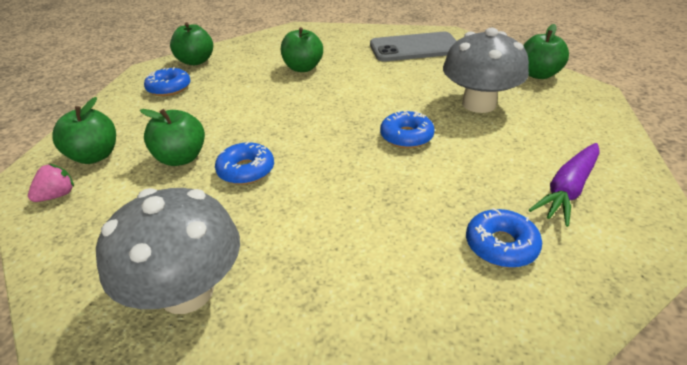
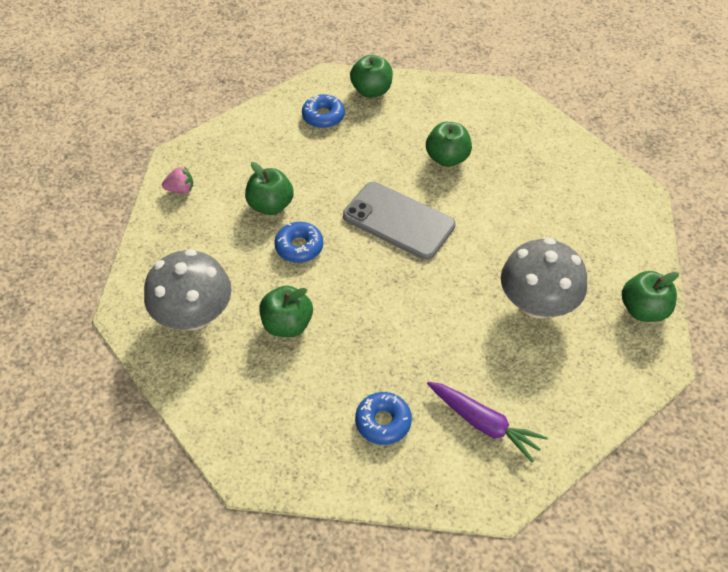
camera: 40 degrees right, 15 degrees up
(95, 156) = (223, 165): green apple -> green apple (287, 324)
(406, 136) = (436, 295): blue donut -> none
(415, 48) = (578, 195): grey phone -> grey phone (398, 221)
(568, 190) = (484, 423): purple carrot -> purple carrot turned 135 degrees counterclockwise

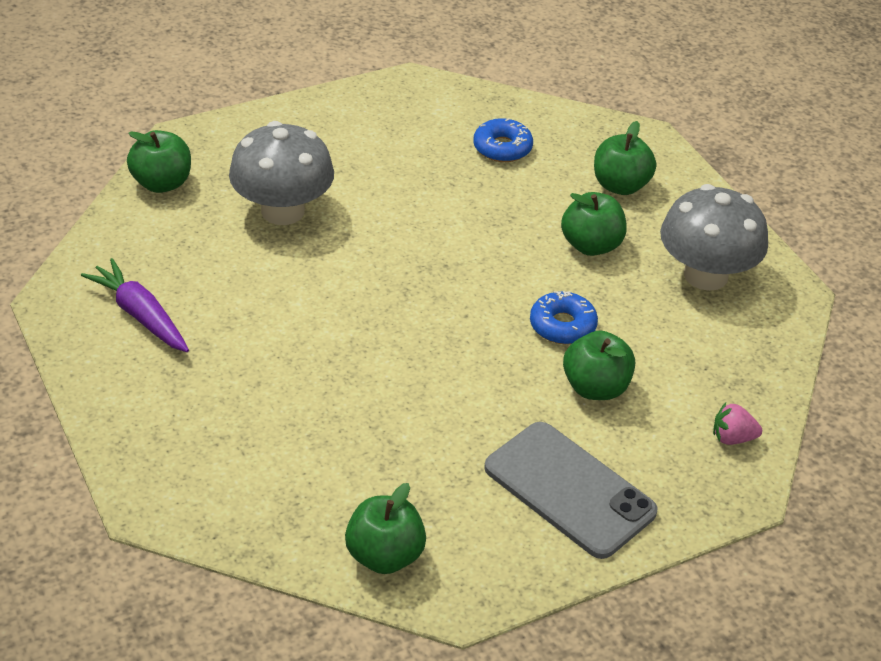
camera: 170 degrees left, 10 degrees down
(323, 116) = (485, 520): blue donut -> none
(398, 221) = (416, 332): grey phone -> grey phone (569, 490)
(447, 158) = (306, 406): green apple -> green apple (620, 186)
(484, 423) = (399, 129): purple carrot -> purple carrot (140, 315)

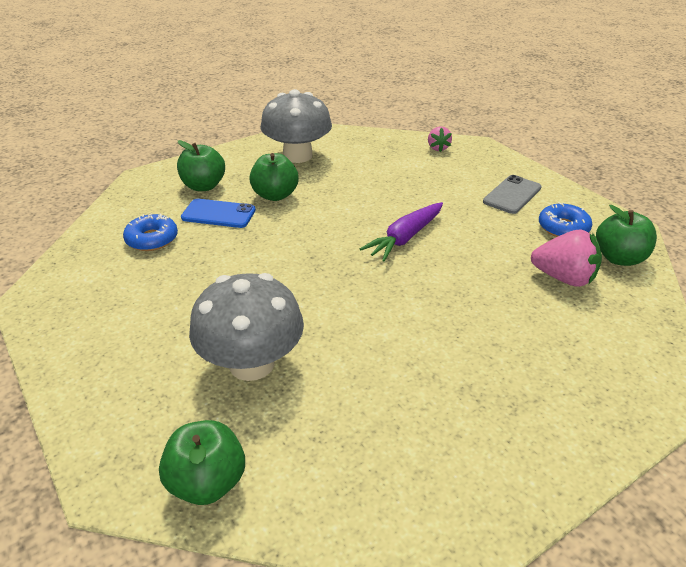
camera: 95 degrees left, 5 degrees down
(140, 315) = (445, 450): purple carrot -> purple carrot (405, 238)
(355, 479) = (563, 278): none -> pink strawberry
(550, 196) = (218, 214): none -> blue phone
(562, 326) = (365, 203): blue donut -> blue donut (563, 228)
(569, 490) = (512, 195): grey phone -> grey phone, size x0.63
(595, 388) = (419, 189): green apple -> none

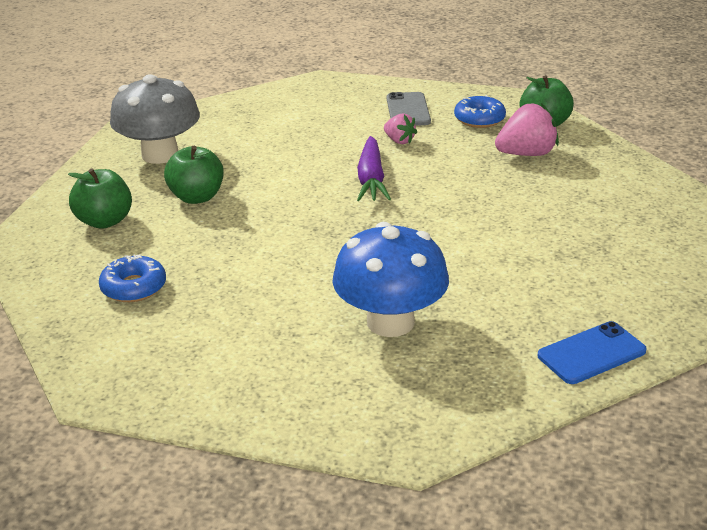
camera: 40 degrees left, 5 degrees down
(207, 482) = (478, 402): green apple -> none
(218, 214) = (166, 237): blue phone -> blue phone (591, 353)
(251, 363) = (390, 322): grey mushroom -> blue mushroom
(438, 148) = (289, 96): pink strawberry -> pink strawberry (399, 141)

